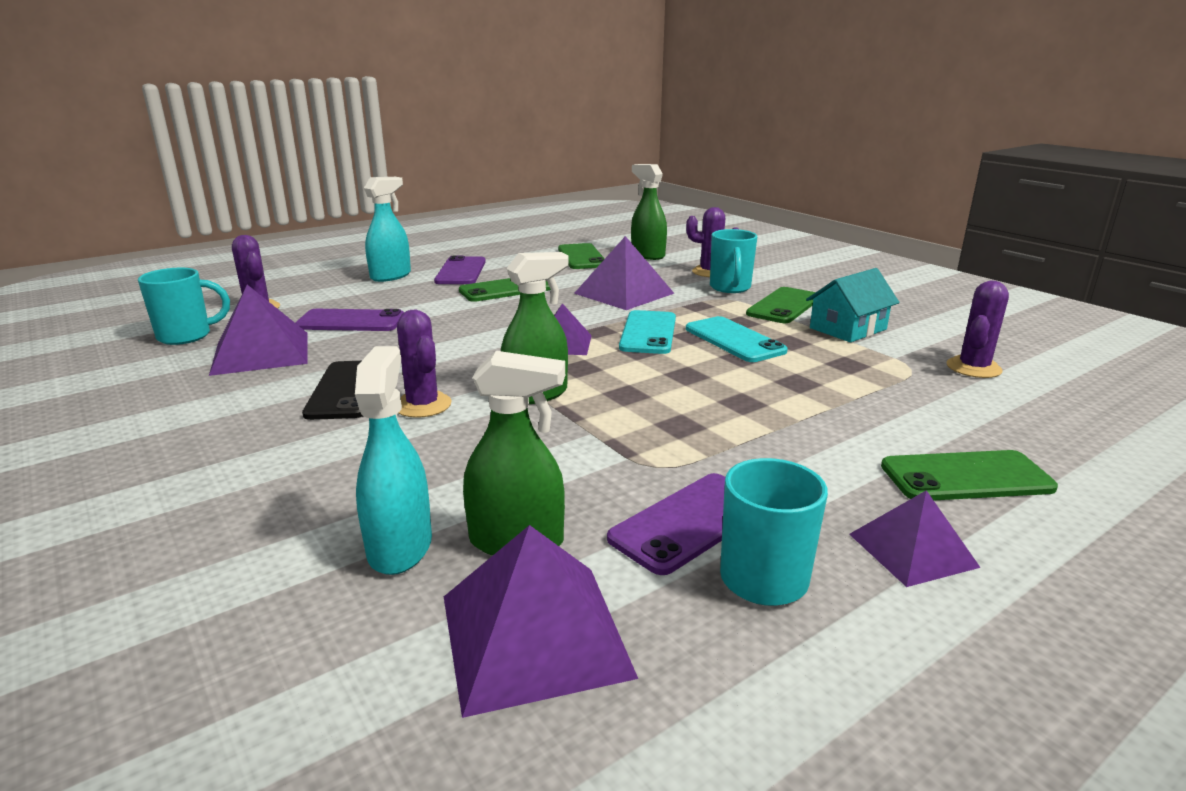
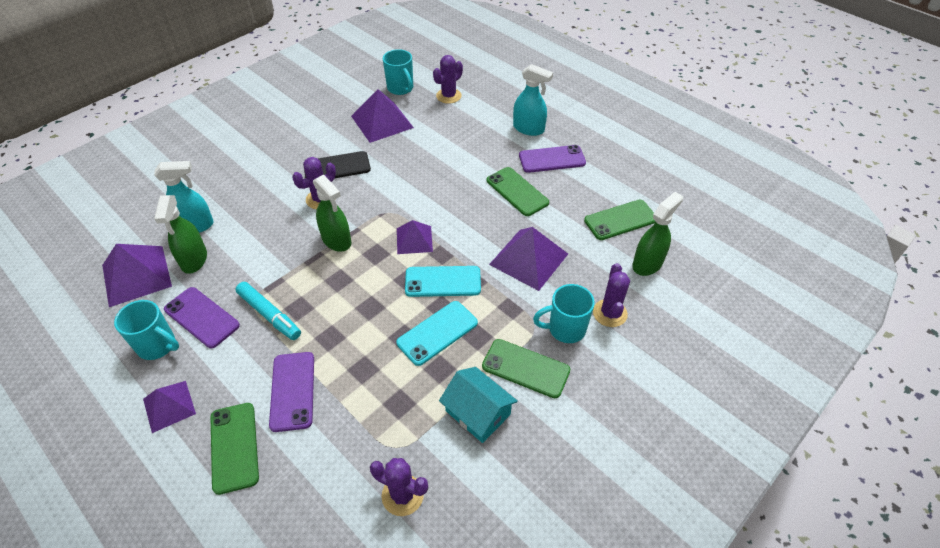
camera: 80 degrees right, 25 degrees up
(351, 321) = (435, 138): purple phone -> purple phone (292, 391)
(691, 450) = (269, 315): none -> turquoise marker

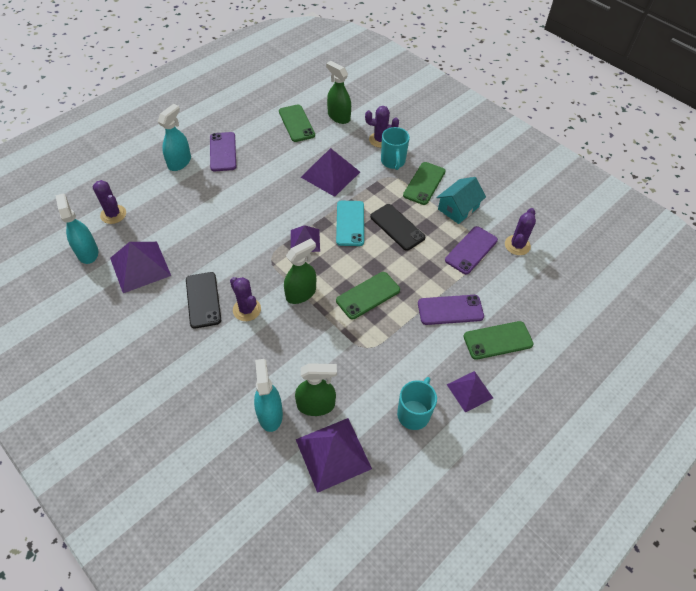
camera: 90 degrees left, 5 degrees up
(201, 317) = (384, 385): purple phone -> purple phone (471, 250)
(269, 315) = (381, 334): turquoise marker -> none
(401, 88) = (87, 252): turquoise mug -> turquoise spray bottle
(437, 333) = (397, 227): turquoise phone -> black phone
(517, 191) = (258, 175): green phone -> green phone (368, 295)

